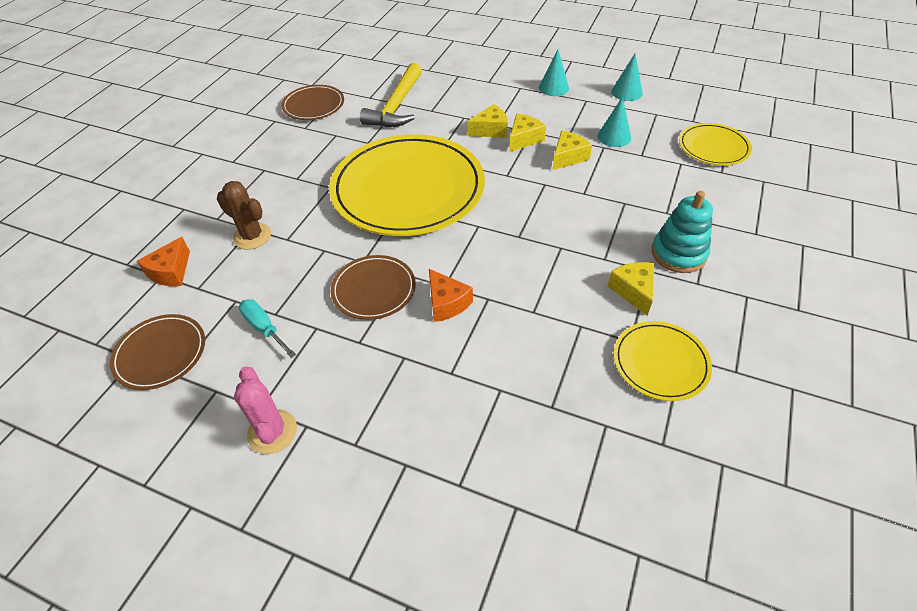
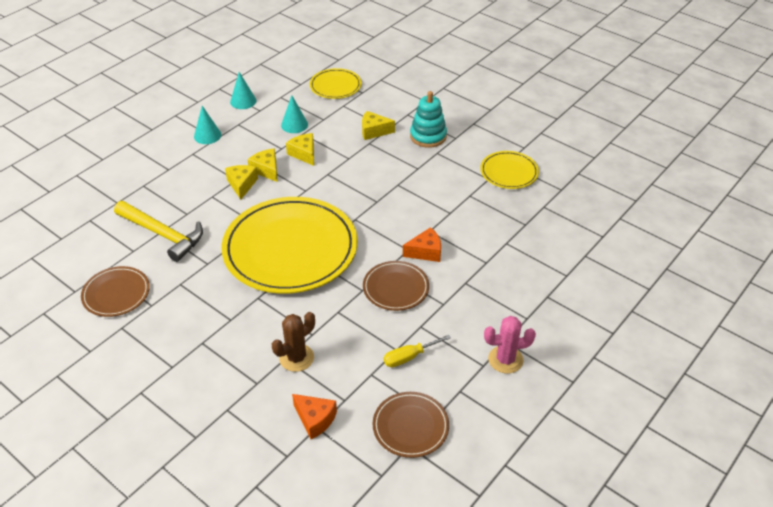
camera: 75 degrees left, 5 degrees down
(264, 328) = (409, 357): turquoise screwdriver -> yellow screwdriver
(633, 291) = (451, 165): yellow cheese -> yellow cheese (374, 131)

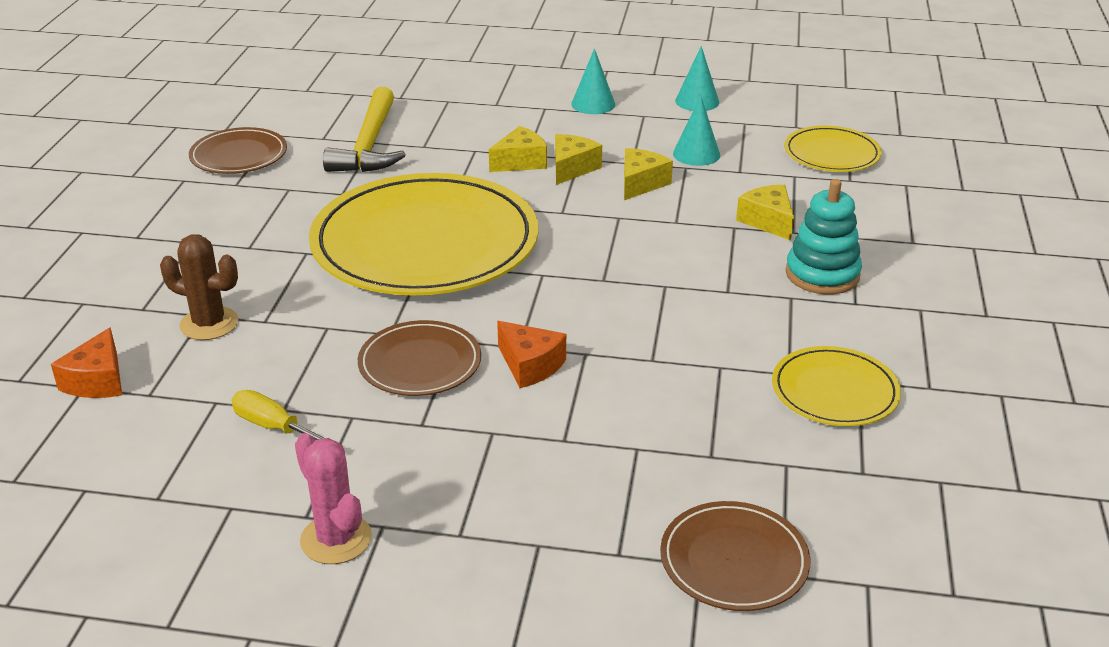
camera: 60 degrees right, 10 degrees down
(410, 426) = (125, 478): brown plate -> brown plate (734, 561)

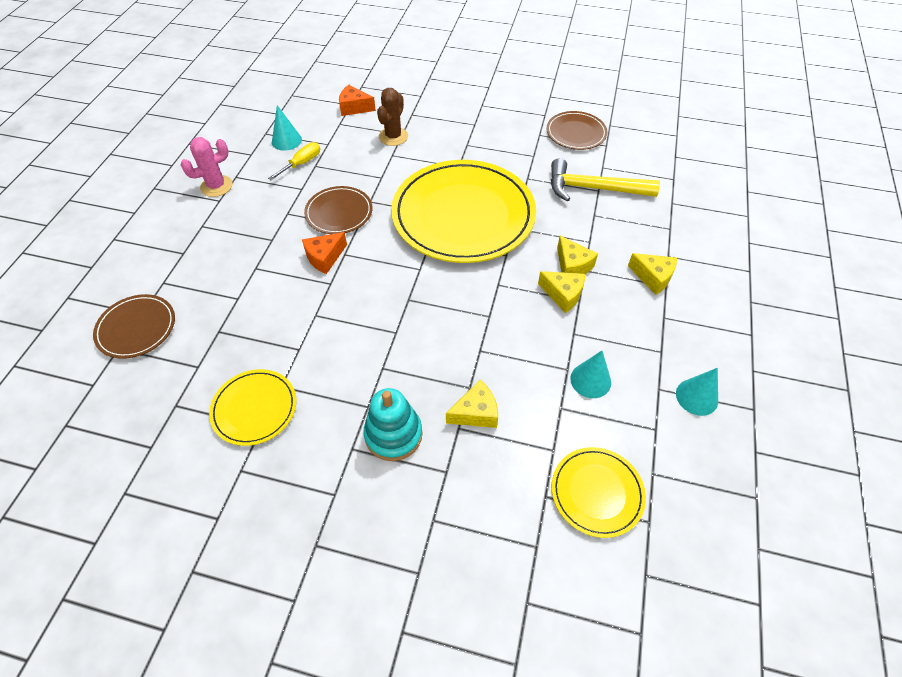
camera: 95 degrees right, 20 degrees up
(593, 104) = (678, 318): turquoise cone -> turquoise cone (286, 140)
(641, 183) = (539, 335): yellow cheese -> yellow cheese (653, 277)

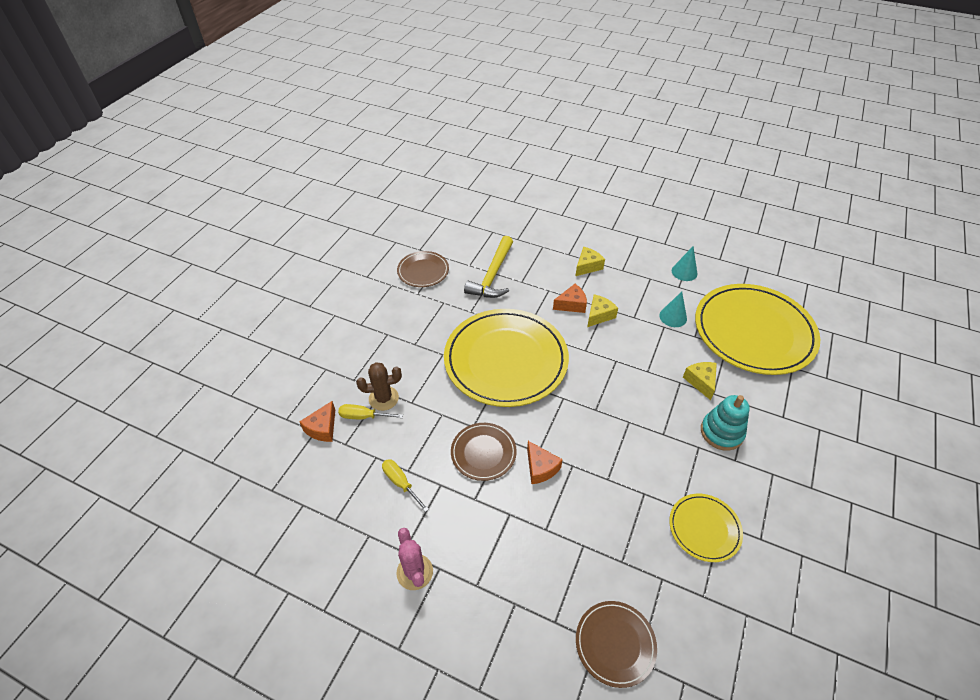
camera: 80 degrees left, 5 degrees down
(286, 140) = (356, 497): turquoise cone -> none
(370, 128) = (363, 416): none -> yellow screwdriver
(393, 136) = (383, 398): brown cactus -> brown cactus turned 45 degrees counterclockwise
(572, 266) = (571, 304): yellow cheese -> orange cheese
(597, 493) = (753, 332): yellow plate -> yellow plate, size x2.11

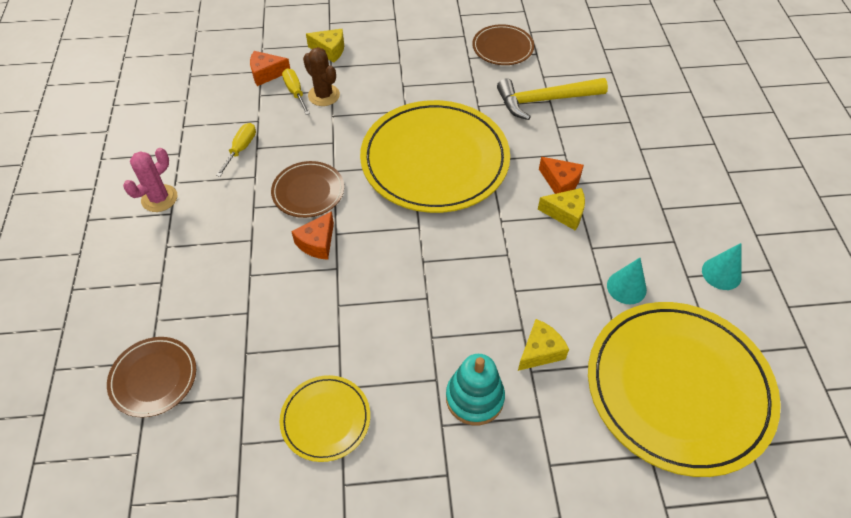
camera: 60 degrees right, 5 degrees up
(587, 266) = (636, 173): yellow cheese -> yellow cheese (330, 50)

